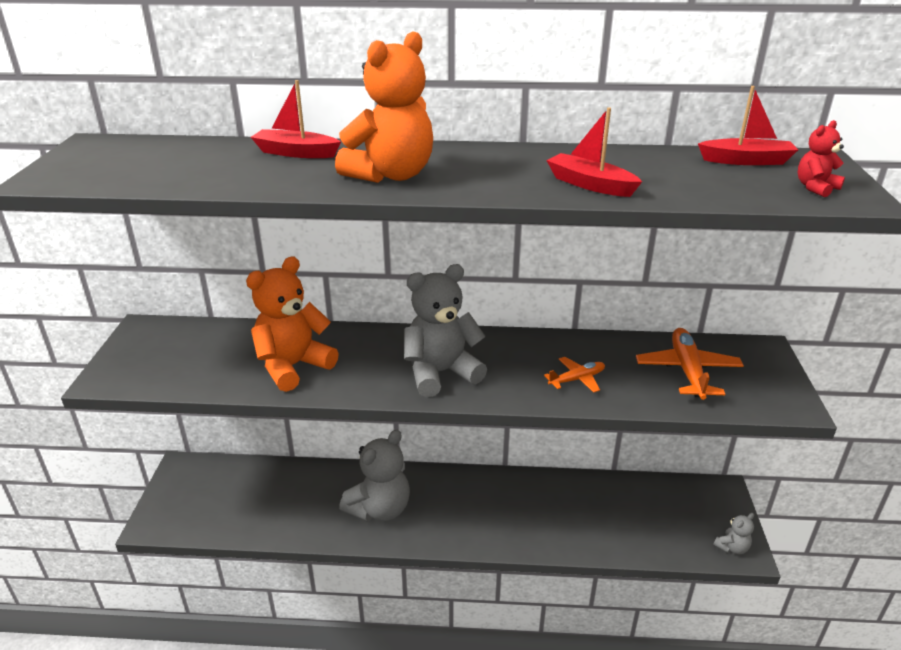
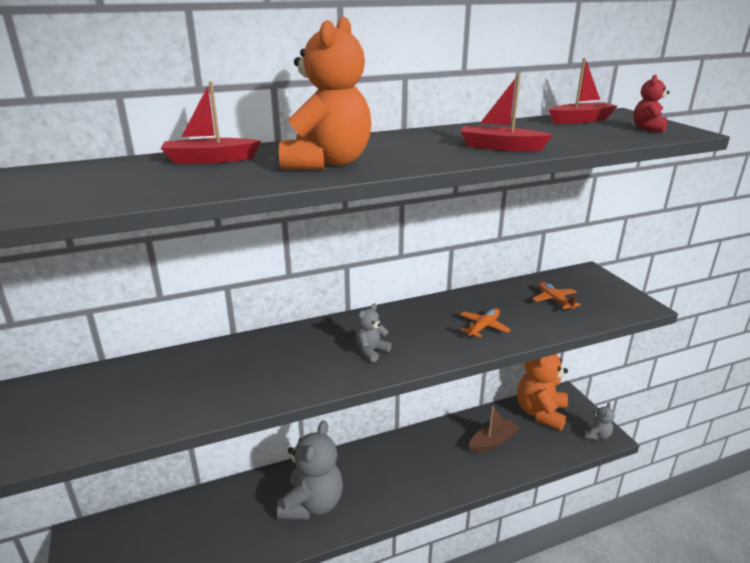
camera: 25 degrees left, 5 degrees down
(293, 366) = (227, 383): orange teddy bear -> orange teddy bear (540, 412)
(441, 373) = (371, 351): grey teddy bear -> grey teddy bear, size x0.46
(600, 512) = (493, 441): none -> brown boat
(687, 370) = (554, 300): orange plane -> orange plane, size x0.59

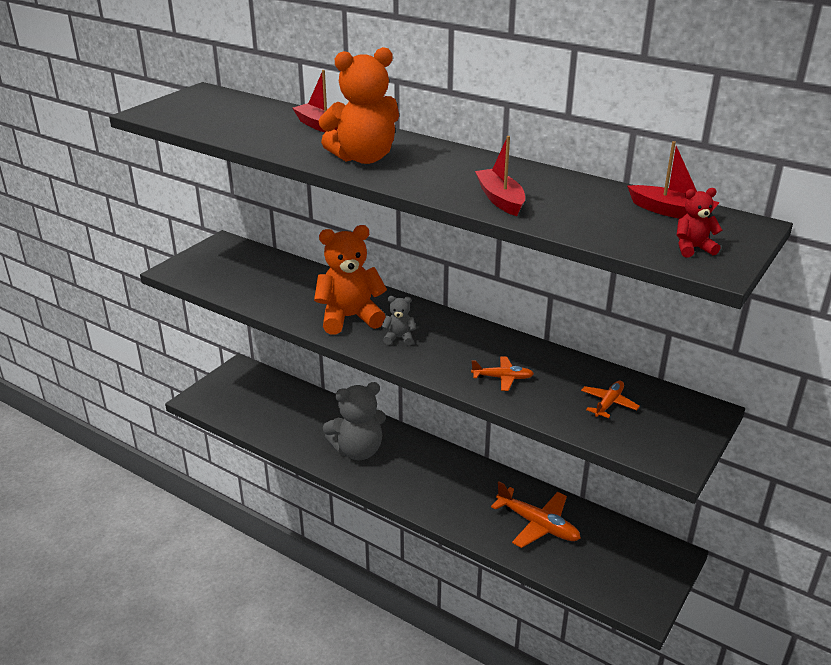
camera: 55 degrees right, 5 degrees up
(493, 441) = (538, 525): brown boat -> orange plane
(540, 412) = (621, 545): orange teddy bear -> orange teddy bear (350, 318)
(597, 435) = (636, 601): grey teddy bear -> none

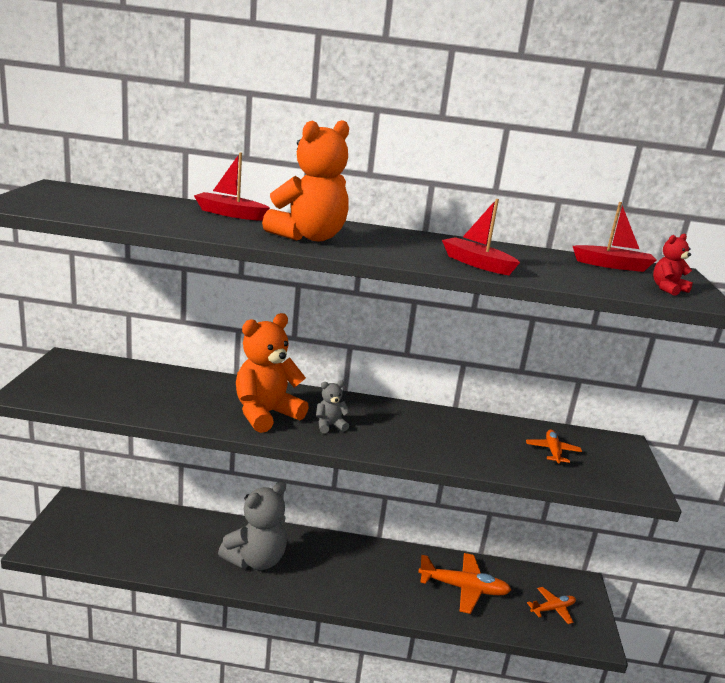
camera: 30 degrees left, 10 degrees down
(502, 378) = (452, 445): orange plane -> orange plane (553, 609)

